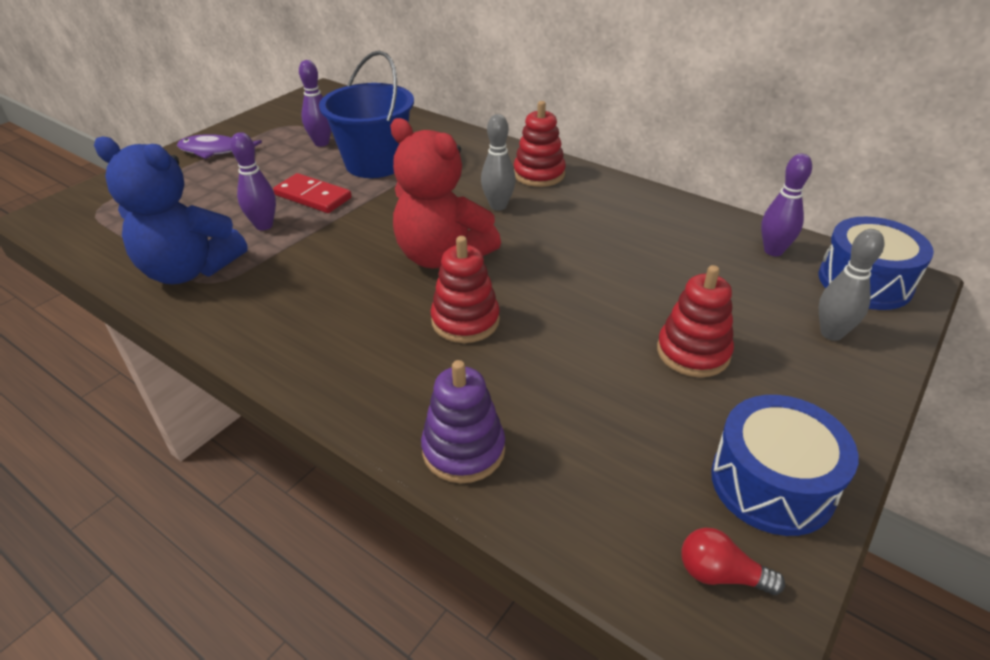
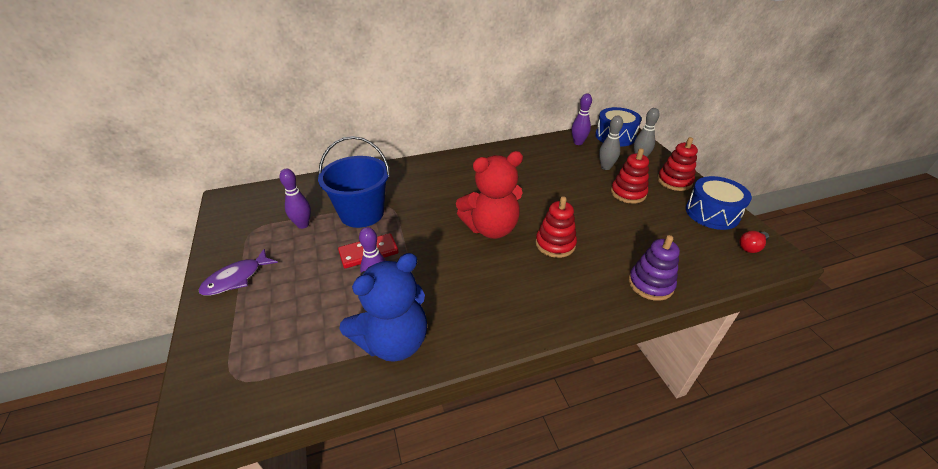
camera: 55 degrees left, 0 degrees up
(498, 206) = (464, 191): grey bowling pin -> grey bowling pin (605, 167)
(539, 174) = (449, 167): red stacking toy -> red stacking toy (674, 181)

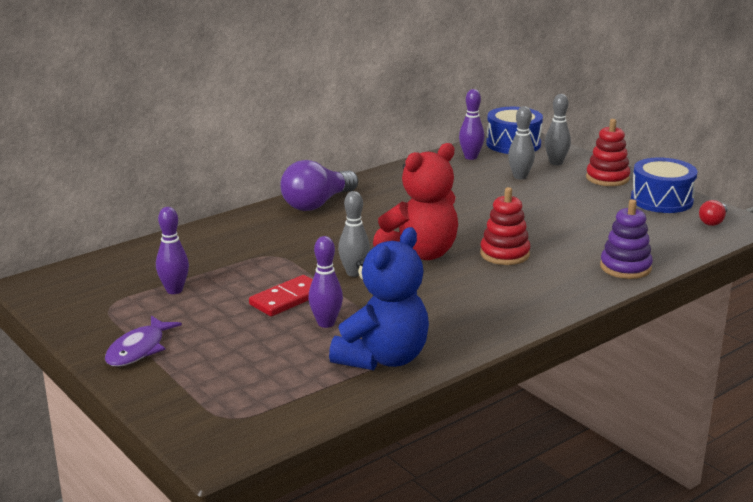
camera: 20 degrees left, 15 degrees down
(362, 213) = (244, 267): blue bucket -> none
(432, 237) = (354, 273): none -> grey bowling pin
(449, 165) = (317, 204): none -> purple light bulb
(628, 193) = (560, 197): red stacking toy -> none

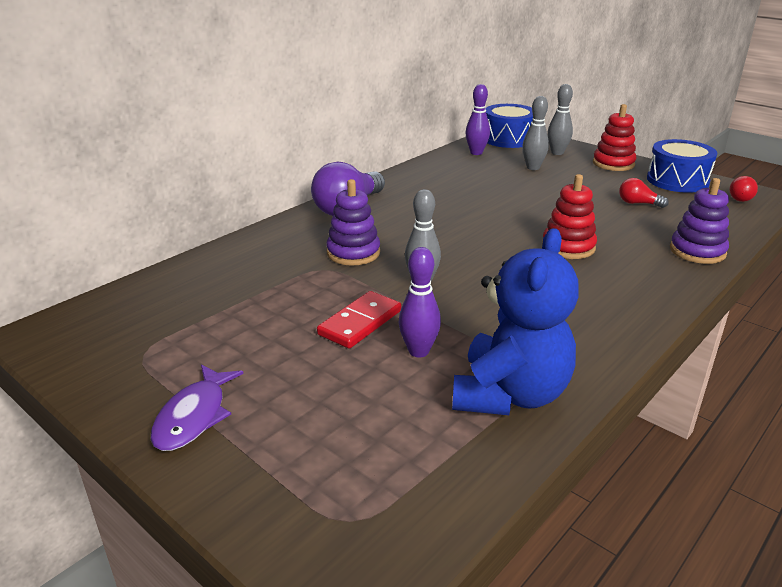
camera: 10 degrees left, 5 degrees up
(174, 290) = (220, 324): purple bowling pin -> none
(305, 244) = (353, 253): none -> purple stacking toy
(420, 253) = (481, 253): red teddy bear -> none
(602, 220) = (638, 203): none -> red light bulb

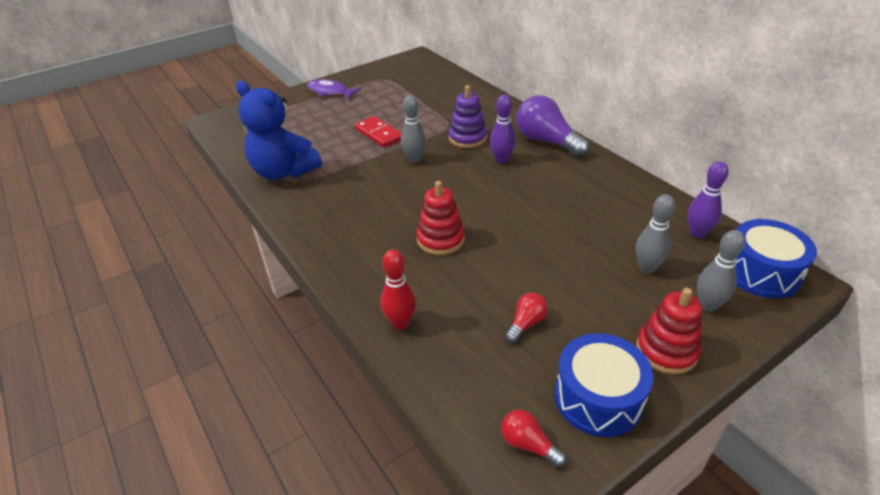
camera: 105 degrees right, 10 degrees up
(418, 351) = (340, 149): purple bowling pin -> purple bowling pin (501, 160)
(697, 251) = (400, 323): purple stacking toy -> red bowling pin

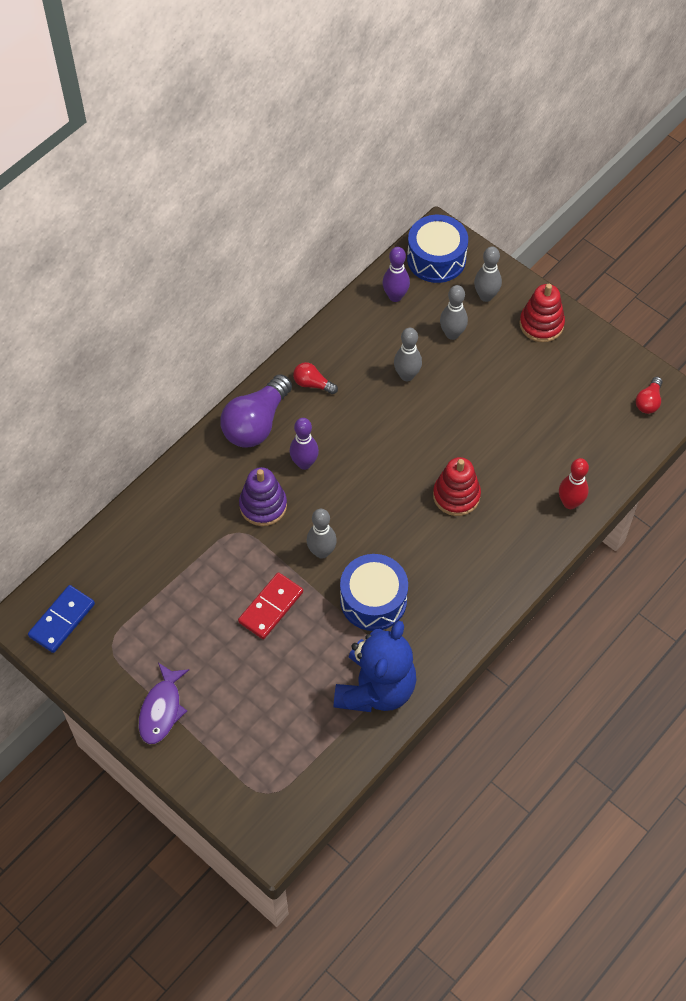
camera: 105 degrees left, 20 degrees up
(410, 66) = (62, 620): none -> blue domino
(526, 324) = (542, 414): red light bulb -> red light bulb (312, 384)
(591, 227) = (407, 375): none -> grey bowling pin
(598, 398) = (598, 364): blue drum -> blue drum (373, 600)

